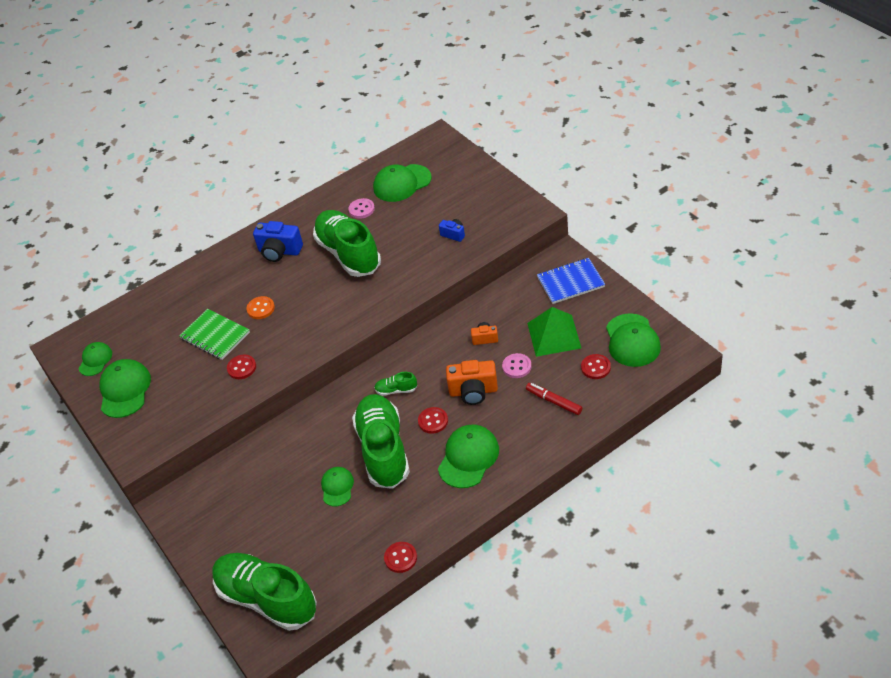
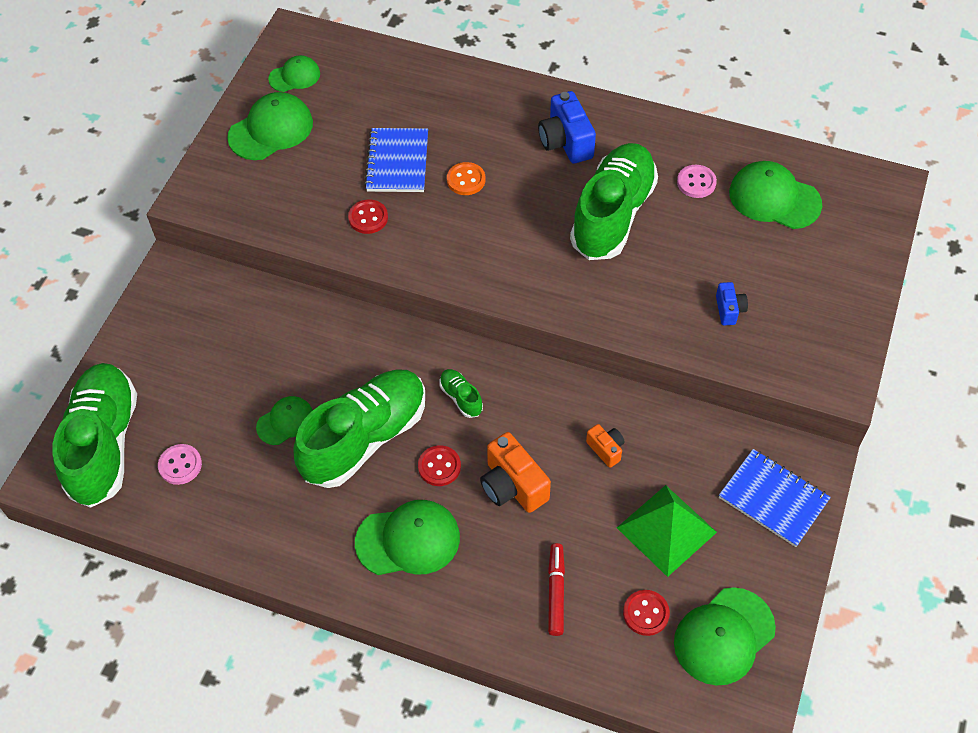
camera: 50 degrees right, 10 degrees up
(215, 336) = (397, 162): green notebook -> blue notebook
(400, 558) = (225, 549): red button -> none
(516, 366) = (584, 514): pink button -> pink button (180, 465)

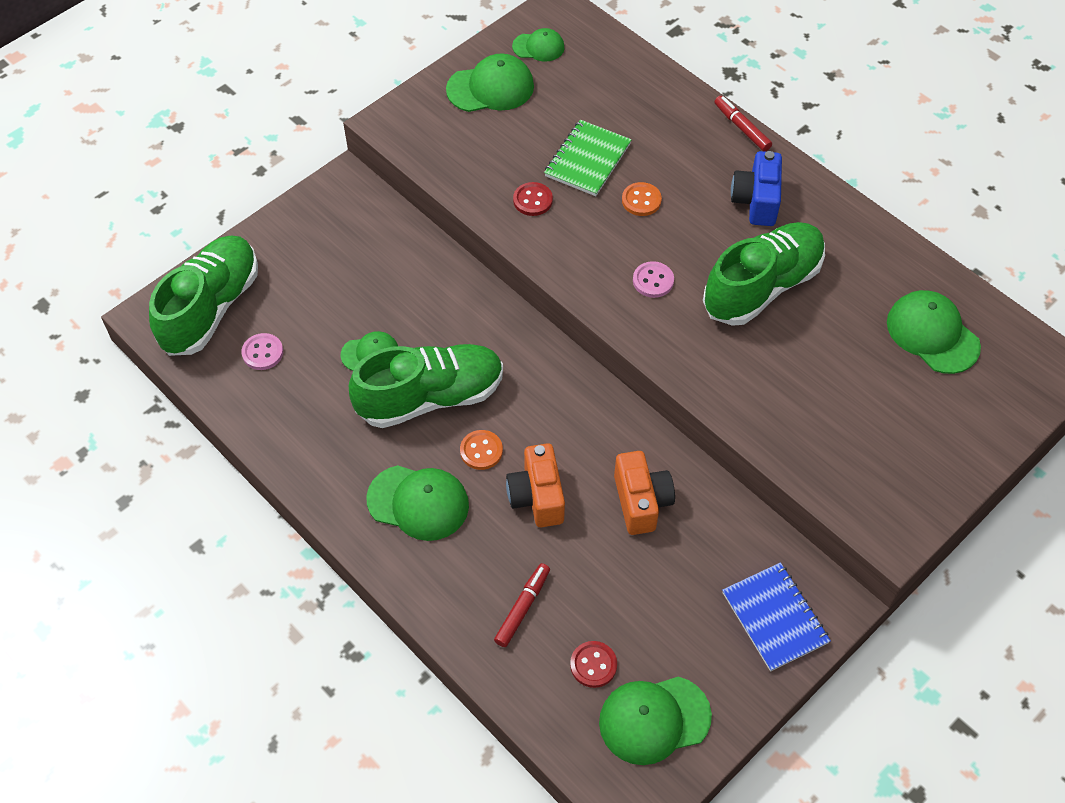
camera: 25 degrees right, 0 degrees up
(397, 162) = (587, 160): blue notebook -> green notebook
(439, 466) = (481, 451): red button -> orange button
(461, 397) = (535, 398): green shoe -> none
(517, 82) = (741, 128): none -> red marker
(606, 449) = (641, 502): orange camera -> orange camera, size x1.81
(666, 530) = (656, 599): green pyramid -> none
(696, 182) = (862, 288): pink button -> pink button (653, 281)
(729, 310) = (823, 421): blue camera -> none

